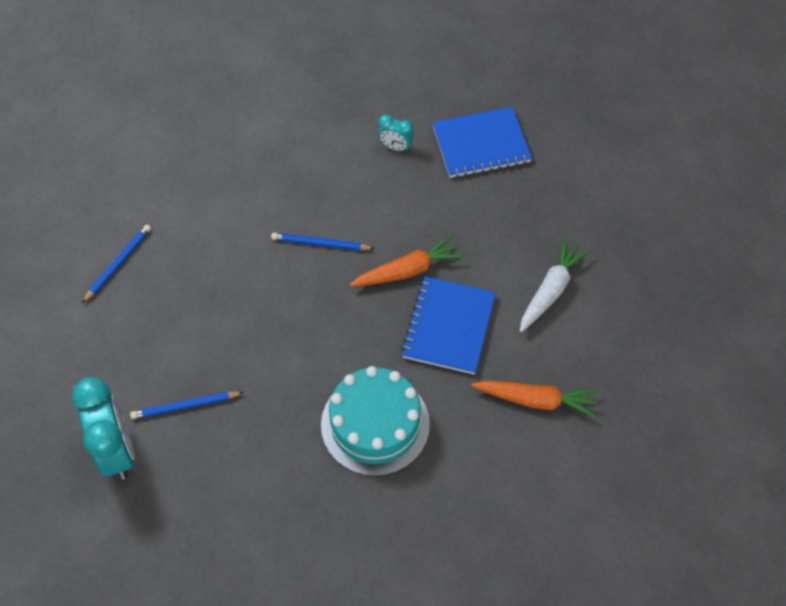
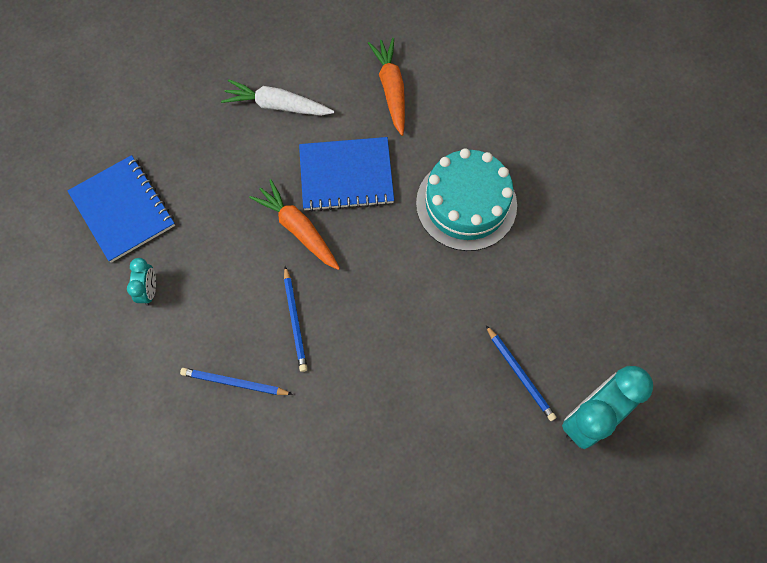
camera: 110 degrees left, 10 degrees up
(118, 263) = (392, 522): blue pencil -> blue pencil (234, 383)

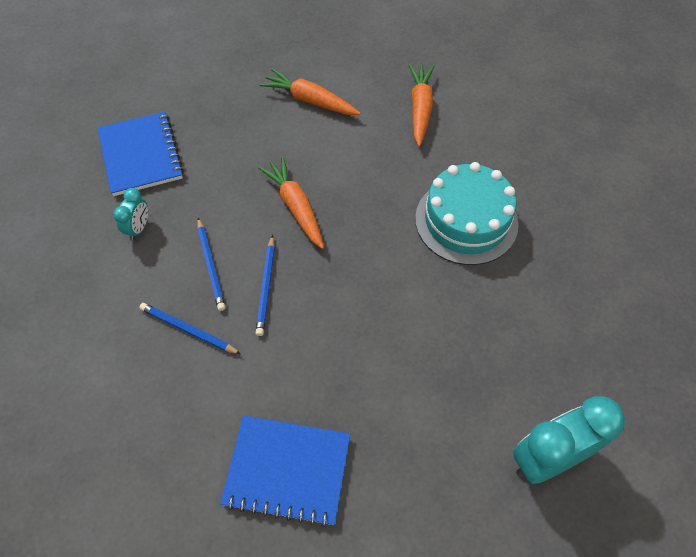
camera: 15 degrees right, 10 degrees down
(277, 105) = (310, 100): white carrot -> orange carrot
(346, 175) = (356, 171): blue notebook -> blue notebook (287, 470)
(520, 374) = (481, 394): blue pencil -> blue pencil (211, 265)

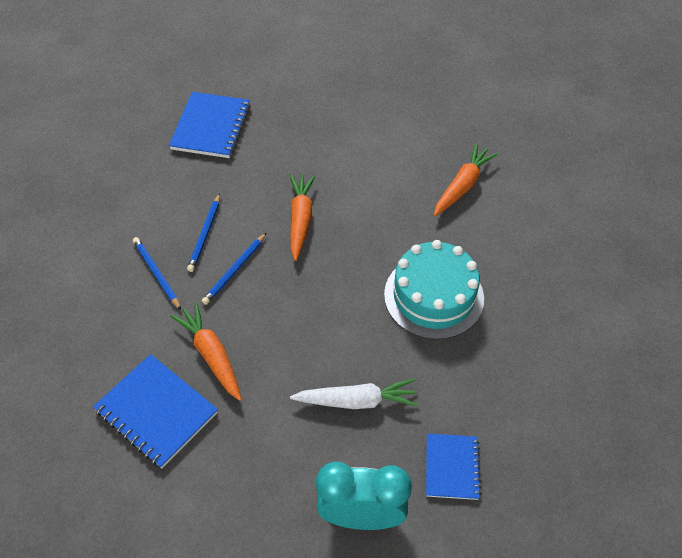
camera: 30 degrees right, 5 degrees down
(138, 228) = (172, 181): turquoise clock -> none
(310, 100) = (372, 139): orange carrot -> orange carrot (211, 355)
(468, 353) = (357, 401): none -> white carrot
(590, 368) = (451, 467): none -> blue notebook

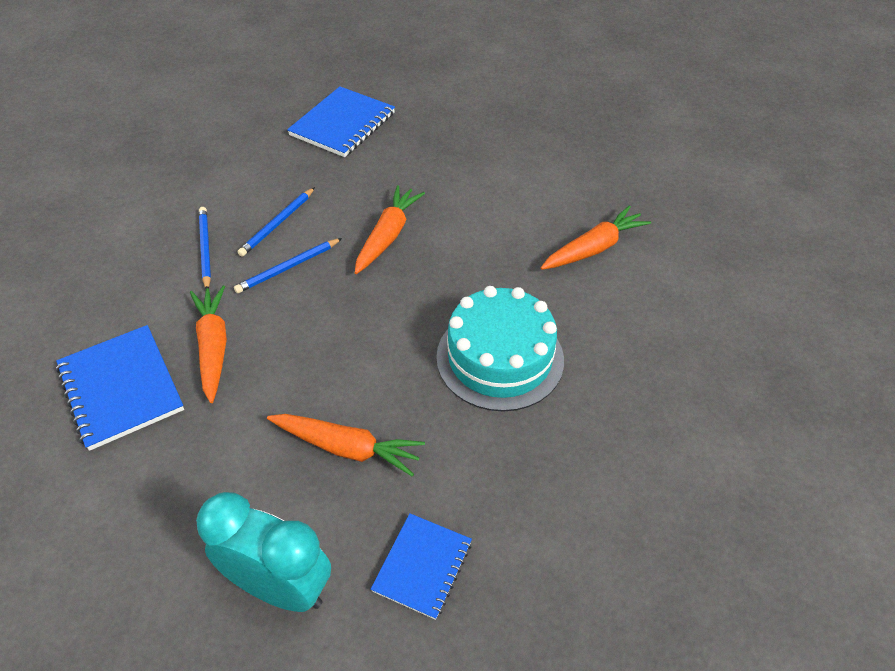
camera: 20 degrees right, 5 degrees down
(357, 401) = (347, 448): white carrot -> orange carrot

